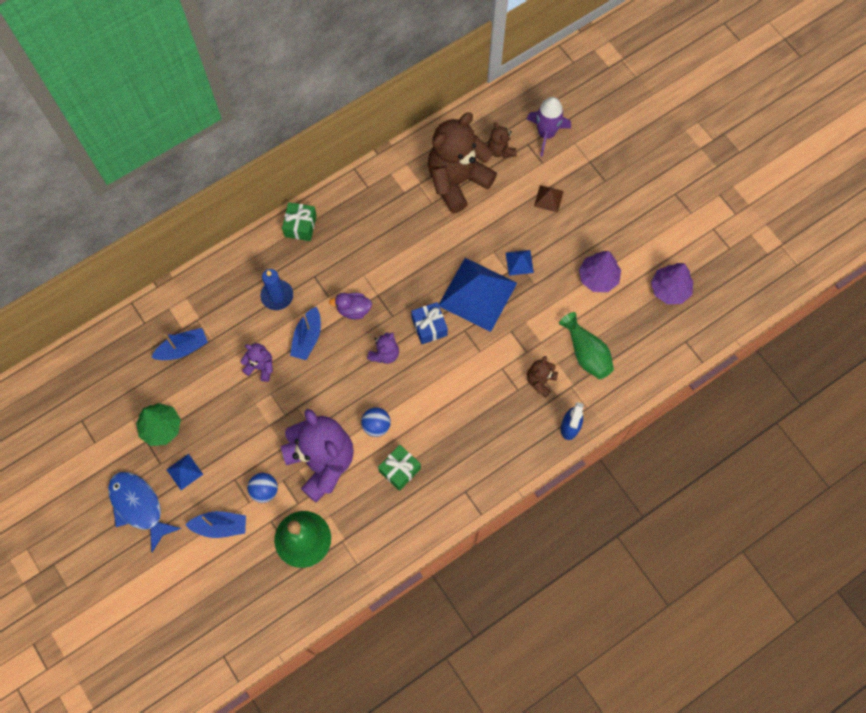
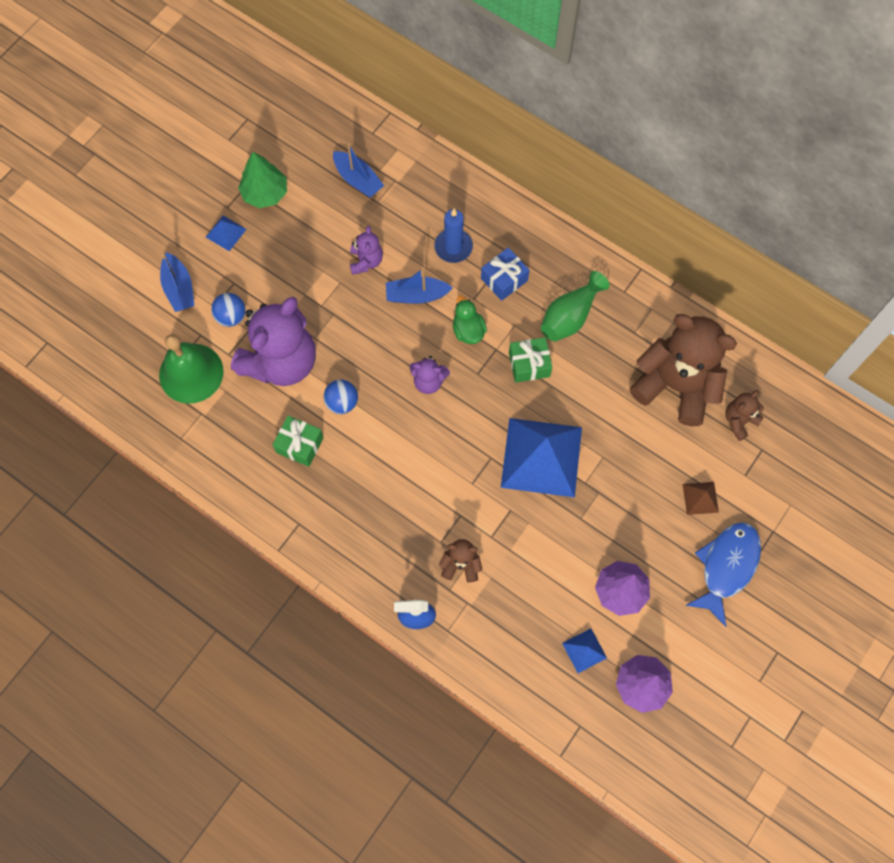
camera: 70 degrees right, 0 degrees up
(139, 506) = (175, 205): blue fish -> blue fish (726, 567)
(300, 226) = (545, 239): green gift -> green gift (529, 364)
(353, 310) = (468, 330): purple duck -> green duck
(429, 327) = (480, 417): blue gift -> blue gift (504, 279)
(519, 262) = (601, 491): blue pyramid -> blue pyramid (584, 650)
(546, 134) = (786, 467): purple rocket -> none
(586, 353) = (516, 607): green vase -> green vase (570, 316)

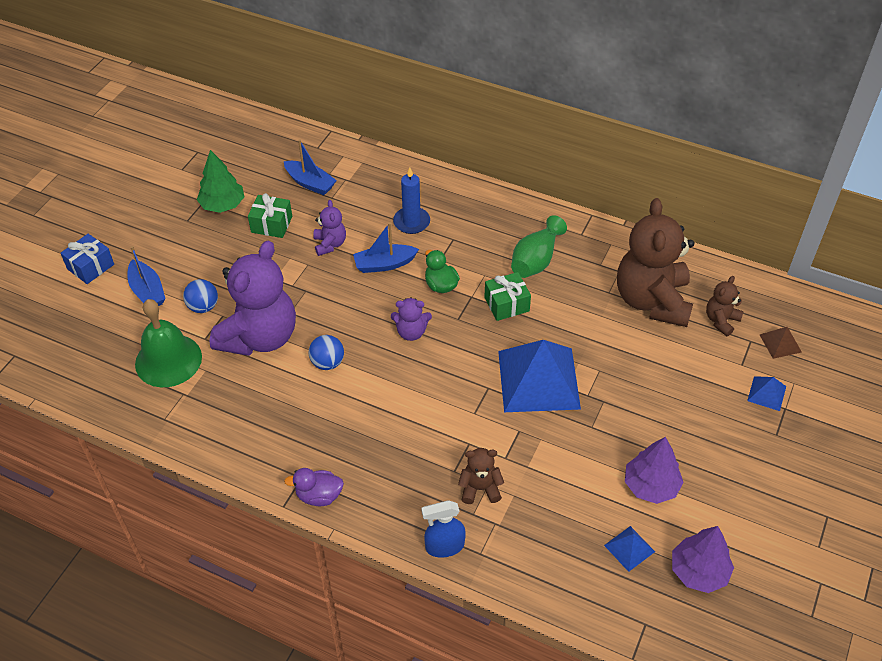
camera: 10 degrees left, 20 degrees down
(226, 233) = (188, 240): blue pyramid -> blue pyramid (766, 393)
(300, 445) = (290, 406): green gift -> green gift (271, 224)
(312, 545) = (319, 496): none -> purple duck
(504, 279) = (466, 240): blue gift -> blue gift (90, 267)
(676, 385) = (652, 301): brown teddy bear -> brown teddy bear turned 105 degrees counterclockwise
(700, 498) = (705, 390): brown pyramid -> brown pyramid (780, 343)
(726, 567) = (750, 447): blue fish -> none

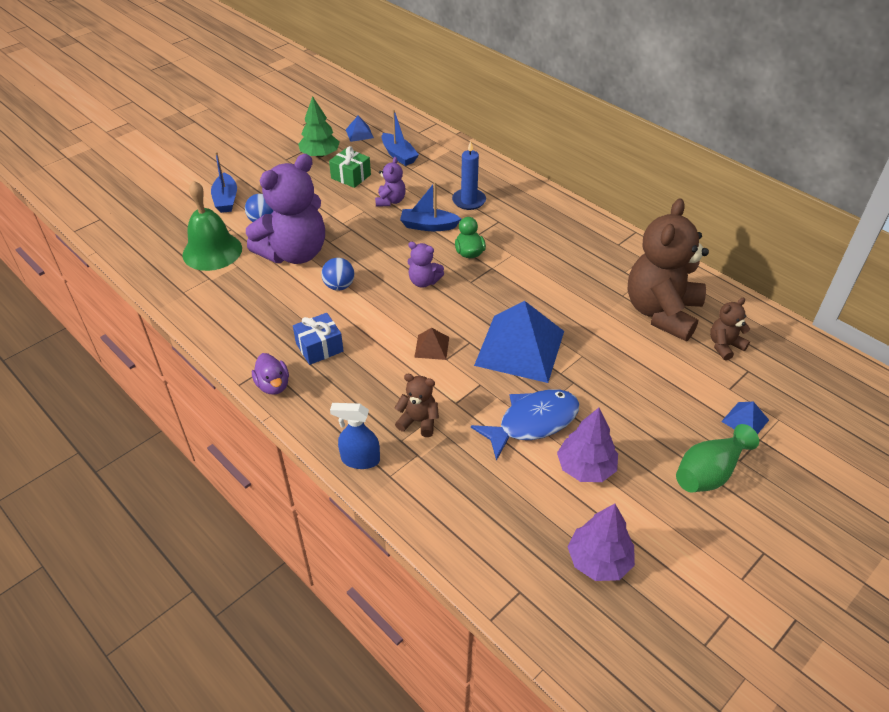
camera: 20 degrees right, 5 degrees down
(90, 267) = (194, 173): blue gift -> blue gift (319, 347)
(319, 496) = (273, 385): purple duck -> purple duck turned 135 degrees counterclockwise
(506, 304) = (521, 281): green gift -> none
(535, 260) = (565, 254): green vase -> green vase (709, 473)
(585, 455) = (532, 422): none -> blue fish
(629, 548) = (537, 517): blue pyramid -> blue pyramid (359, 133)
(780, 343) = (779, 380): brown pyramid -> brown pyramid (432, 347)

